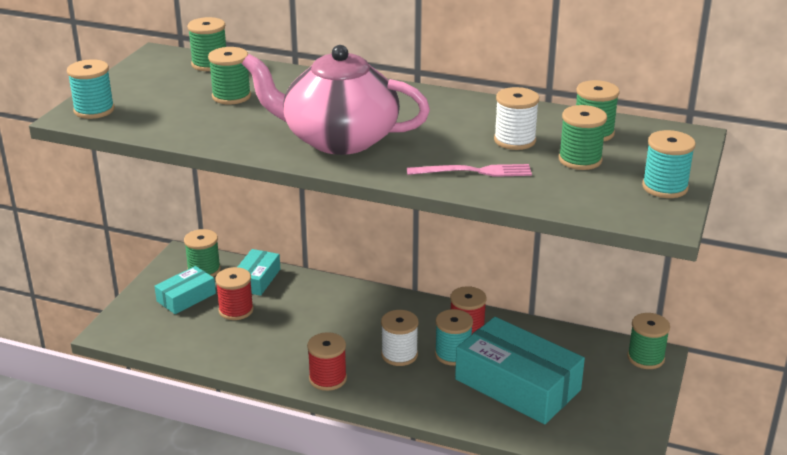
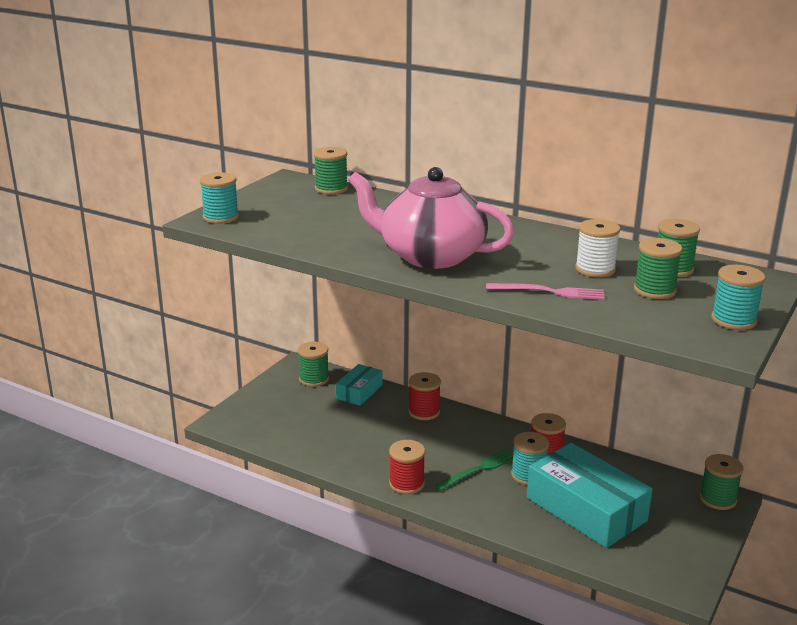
camera: 10 degrees right, 5 degrees down
(186, 297) = (293, 400): turquoise box -> none
(231, 96) = (343, 215): green spool -> none
(236, 310) = (335, 416): red spool -> red spool (424, 412)
(399, 355) = (477, 470): white spool -> green fork

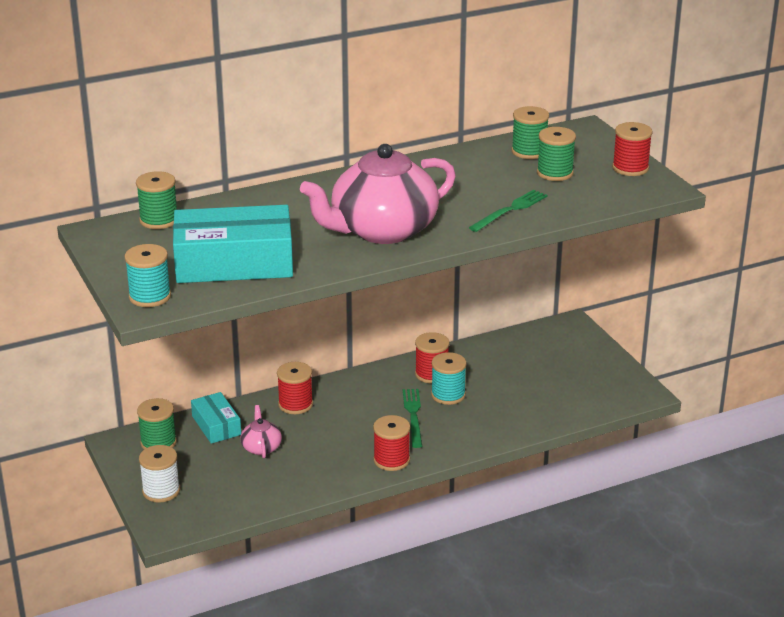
camera: 55 degrees left, 5 degrees up
(355, 420) = (261, 447): none -> pink teapot
(549, 292) = (510, 210): pink fork -> green fork
(586, 509) = (518, 390): turquoise box -> turquoise box (234, 262)
(595, 269) = (493, 178): white spool -> white spool (161, 491)
(717, 499) = (567, 329): green spool -> none
(733, 320) = (630, 168): turquoise spool -> red spool

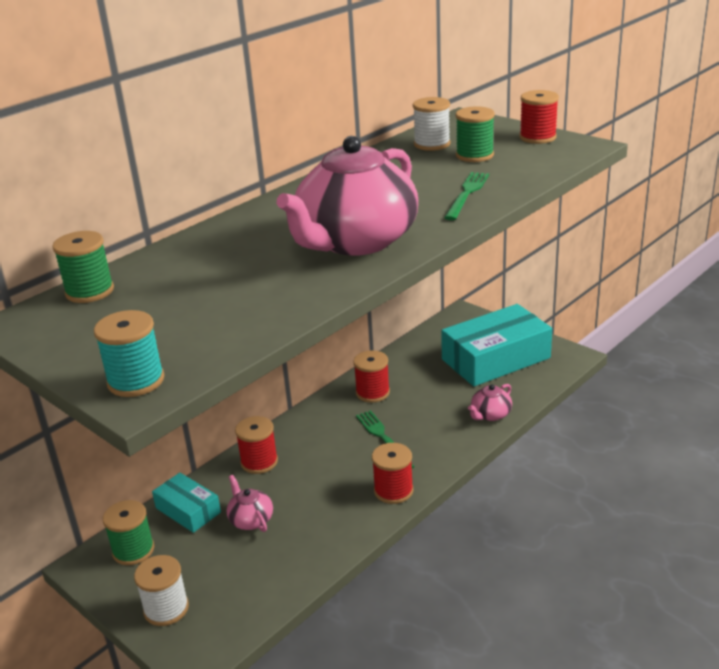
camera: 20 degrees left, 0 degrees up
(234, 262) = (215, 314): turquoise box -> turquoise box (496, 359)
(448, 395) = (402, 408): turquoise spool -> none
(523, 423) = (490, 414): none -> pink teapot
(529, 151) = (432, 144): green spool -> white spool

